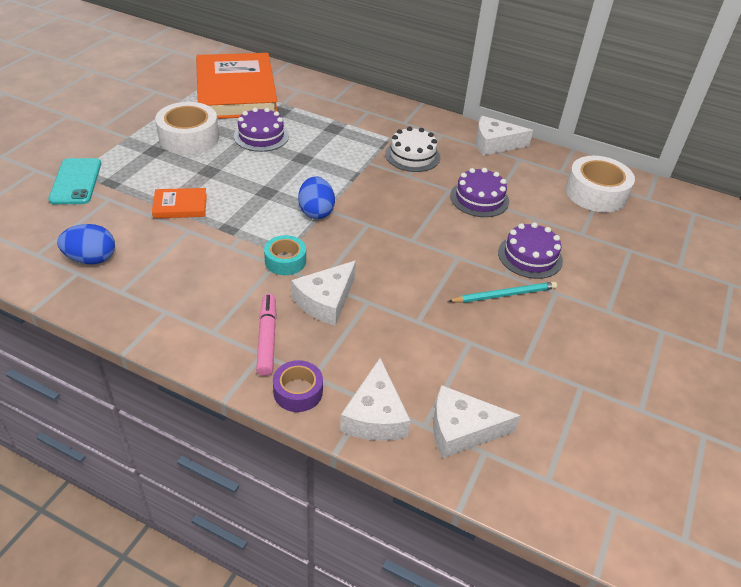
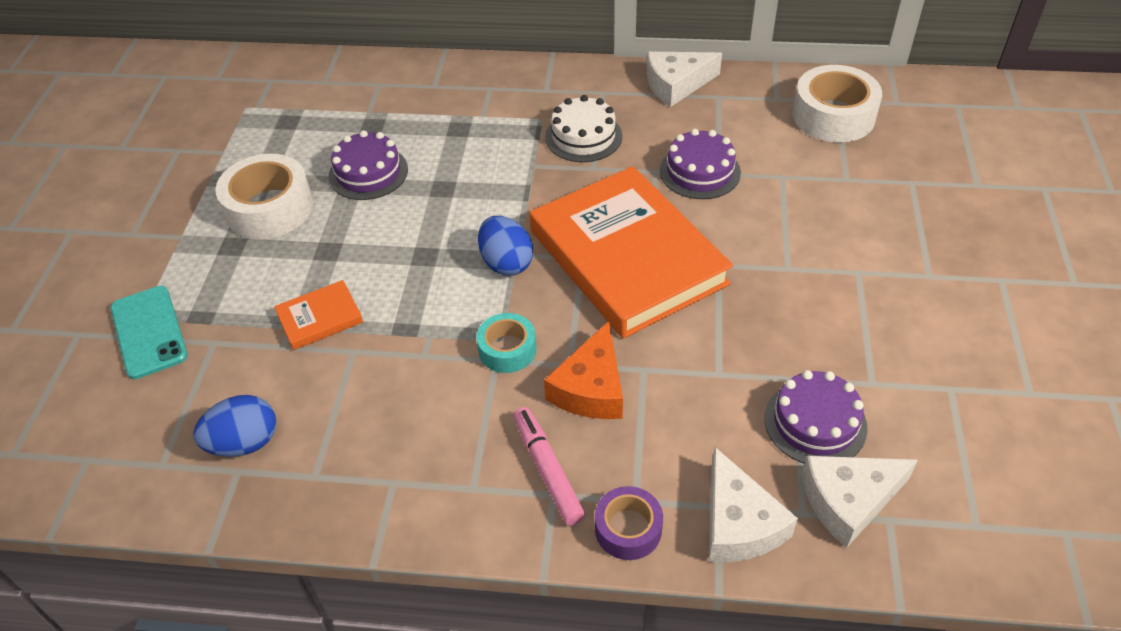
camera: 15 degrees left, 5 degrees up
(236, 92) = (294, 114): orange book -> orange book (627, 257)
(326, 301) = (591, 388): white cheese -> orange cheese
(504, 295) = (801, 298): turquoise pencil -> none
(530, 256) = (803, 233): purple cake -> purple cake (815, 423)

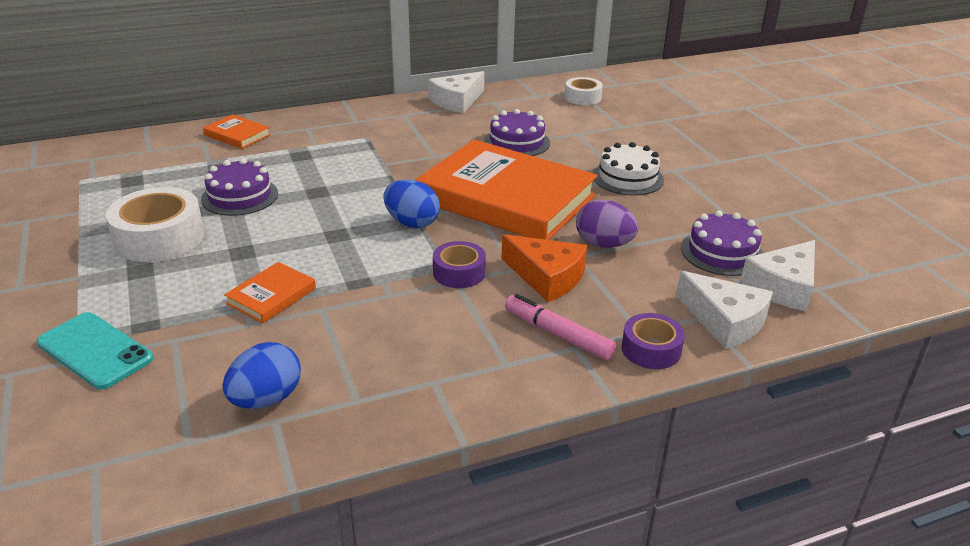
camera: 30 degrees left, 15 degrees down
(416, 81) = (237, 135): none -> orange book
(507, 349) = (459, 273): turquoise tape -> purple tape
(583, 136) = (410, 140): white cake -> white cake (627, 178)
(591, 388) = (546, 277): orange cheese -> orange cheese turned 45 degrees counterclockwise
(686, 362) = (604, 244): none -> purple egg
(833, 116) = (582, 97): white tape -> white tape, size x0.58

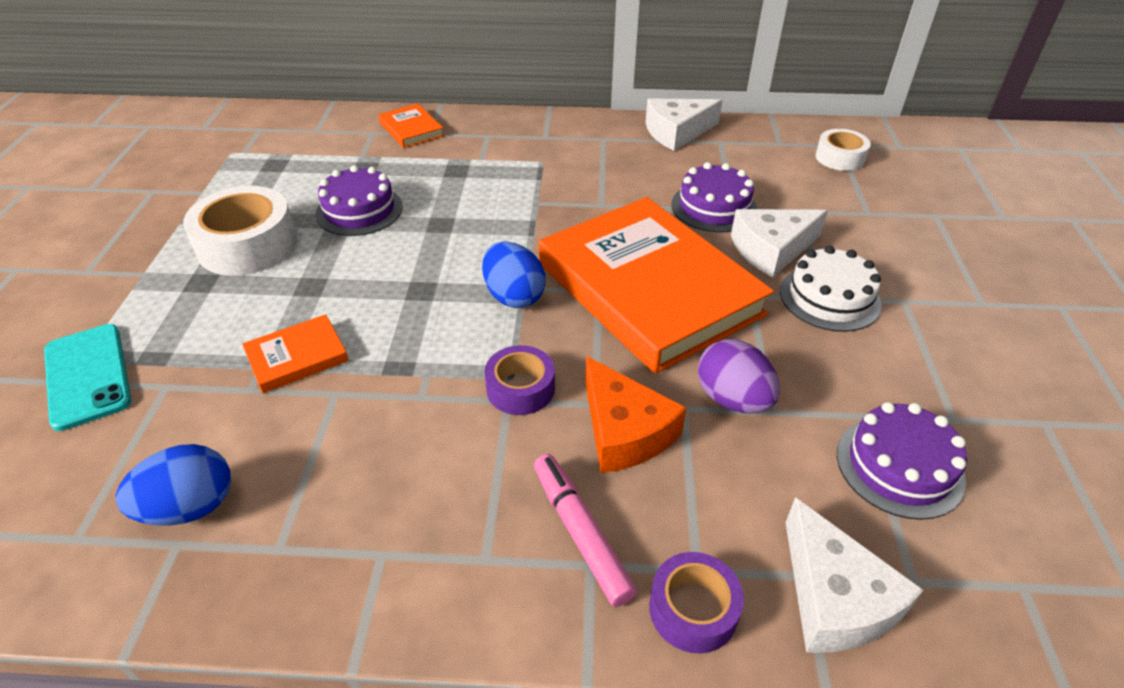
camera: 25 degrees right, 10 degrees up
(783, 286) = (966, 563): white cheese -> white cheese (771, 249)

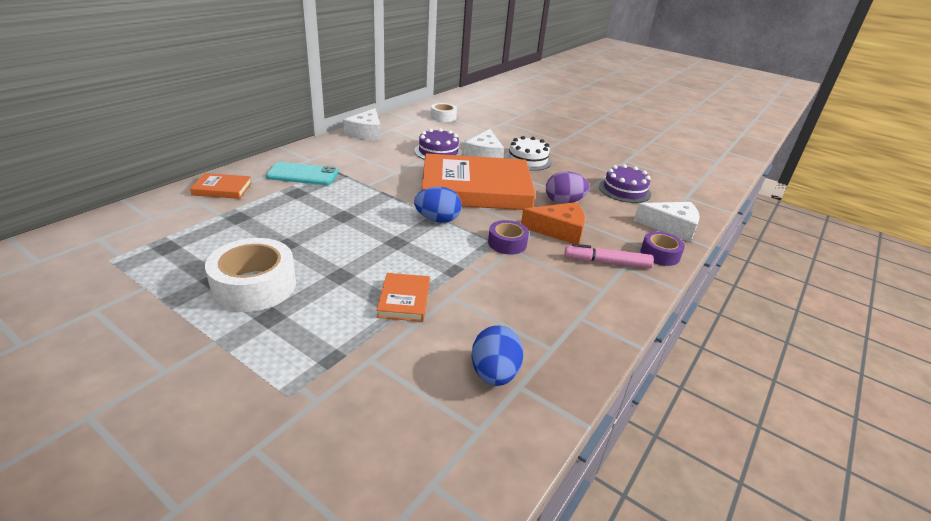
camera: 60 degrees left, 10 degrees down
(87, 375) = (313, 395): turquoise phone -> turquoise phone (302, 174)
(359, 210) = (284, 235): purple cake -> none

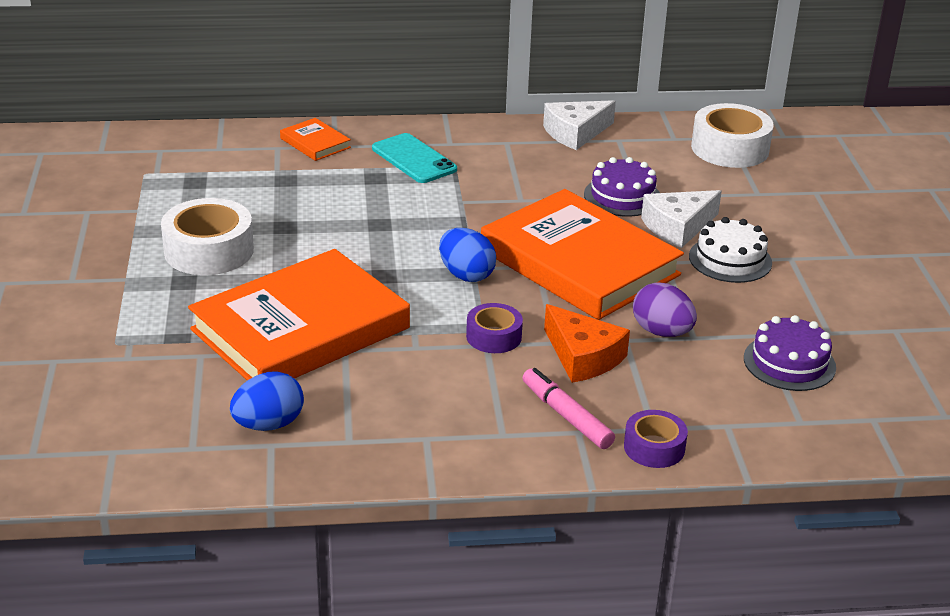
camera: 50 degrees right, 0 degrees up
(404, 300) = (300, 329): orange book -> orange book, size x2.44
(443, 117) = (730, 148): white tape -> white tape, size x1.72
(671, 227) = (748, 434): white cheese -> none

